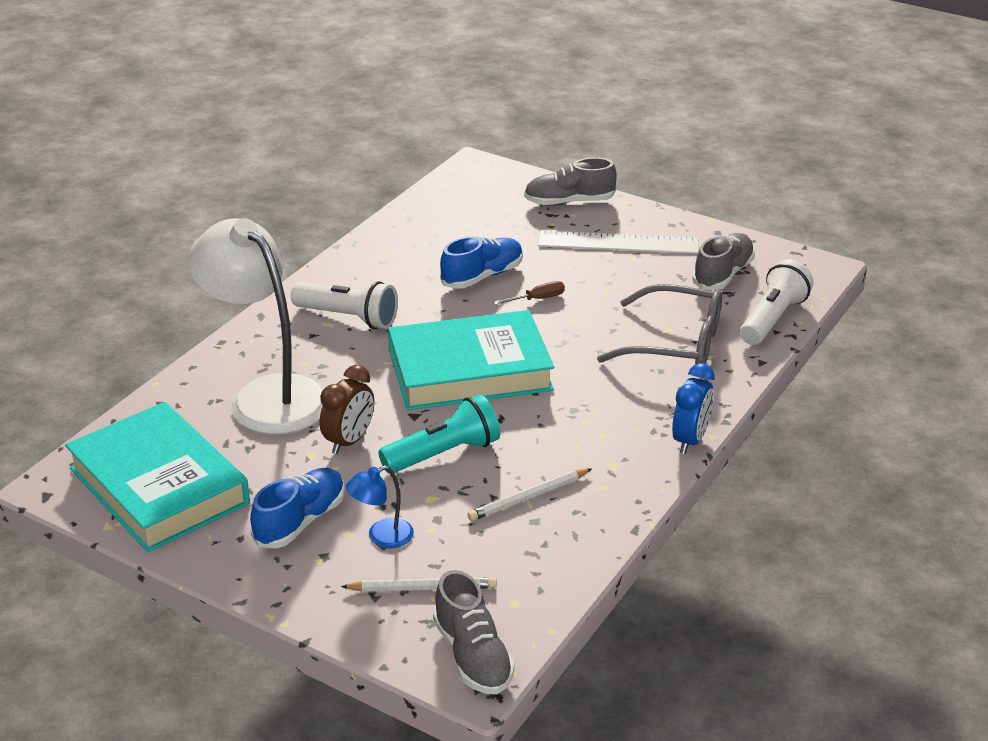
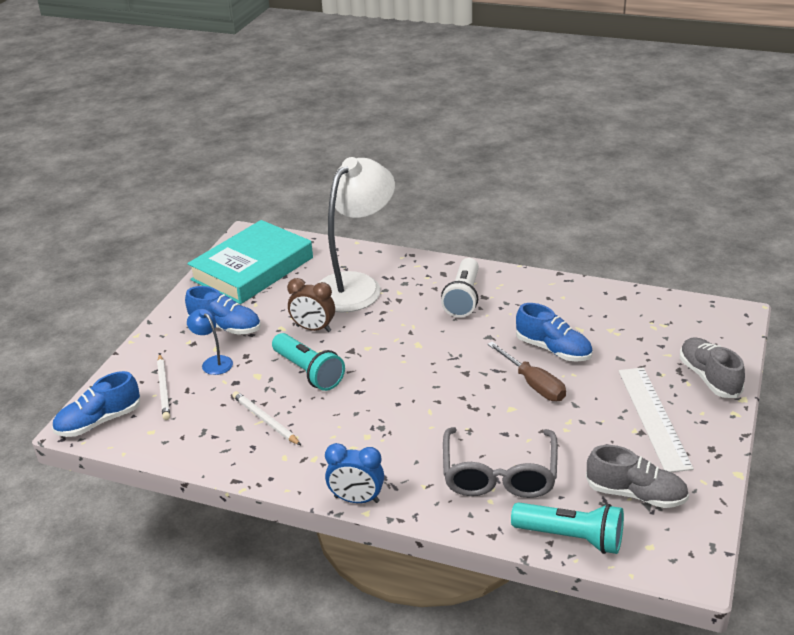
camera: 80 degrees right, 0 degrees up
(470, 370) = (416, 366): turquoise book -> none
(473, 656) = (99, 421): grey shoe -> blue shoe
(537, 299) = (533, 384): brown screwdriver -> brown screwdriver, size x1.65
(772, 319) = (571, 538): white flashlight -> turquoise flashlight

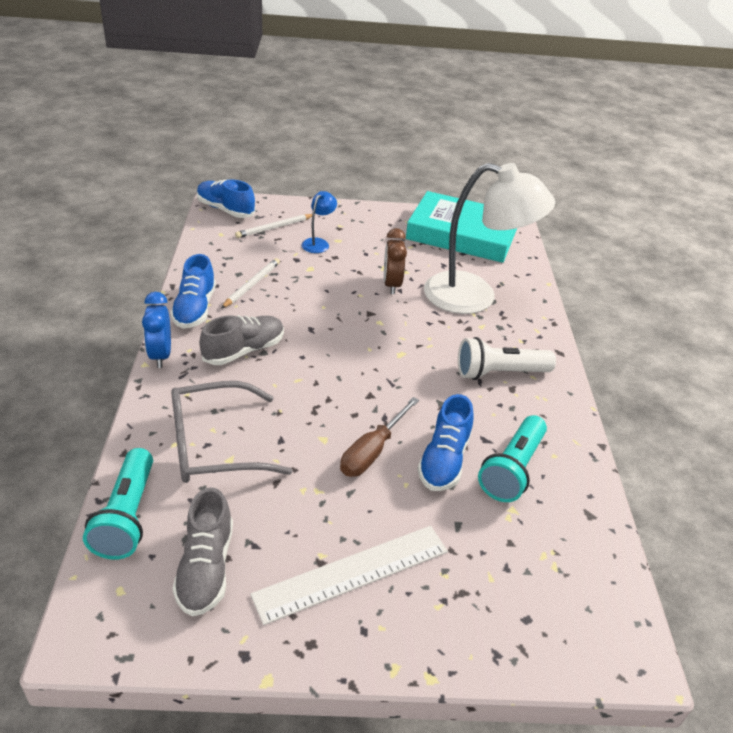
camera: 65 degrees right, 5 degrees up
(225, 327) = (369, 238): blue shoe -> blue shoe (195, 309)
(308, 372) = (326, 294): turquoise flashlight -> turquoise flashlight (512, 469)
(709, 378) = (461, 630): grey shoe -> grey shoe (244, 350)

